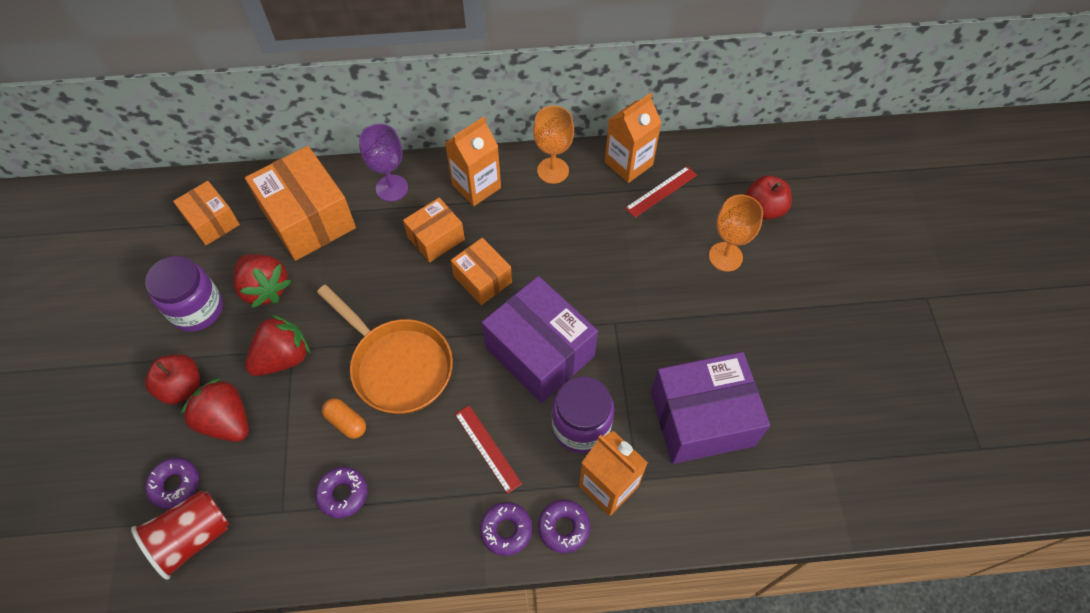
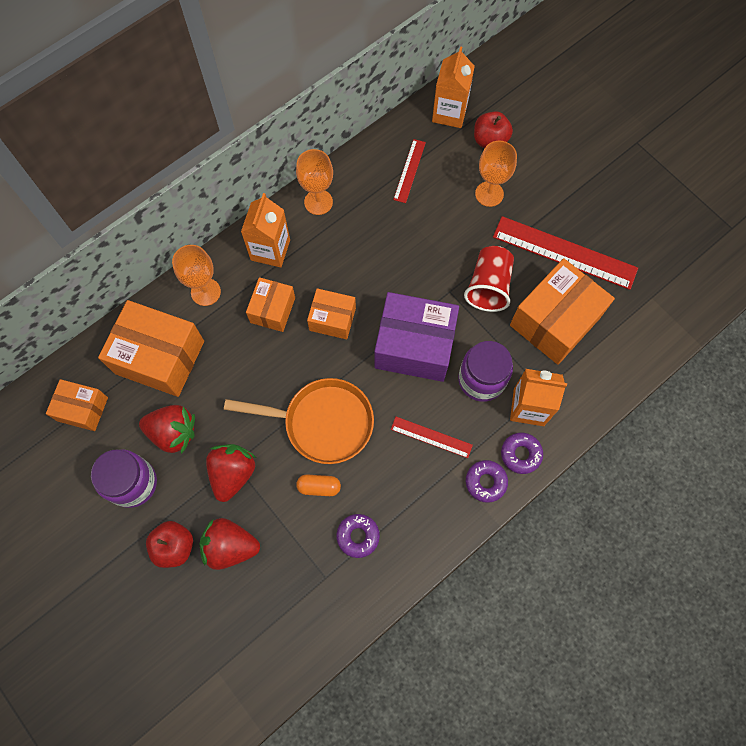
camera: 35 degrees left, 10 degrees up
(175, 485) = (232, 615): purple donut -> none
(192, 537) = (277, 640): red cup -> red cup (488, 286)
(392, 188) = (205, 292): purple goblet -> orange goblet
(628, 163) = (370, 162): orange carton -> orange carton (449, 113)
(702, 419) = (555, 321): purple box -> orange box
(763, 358) = (564, 252): none -> red ruler

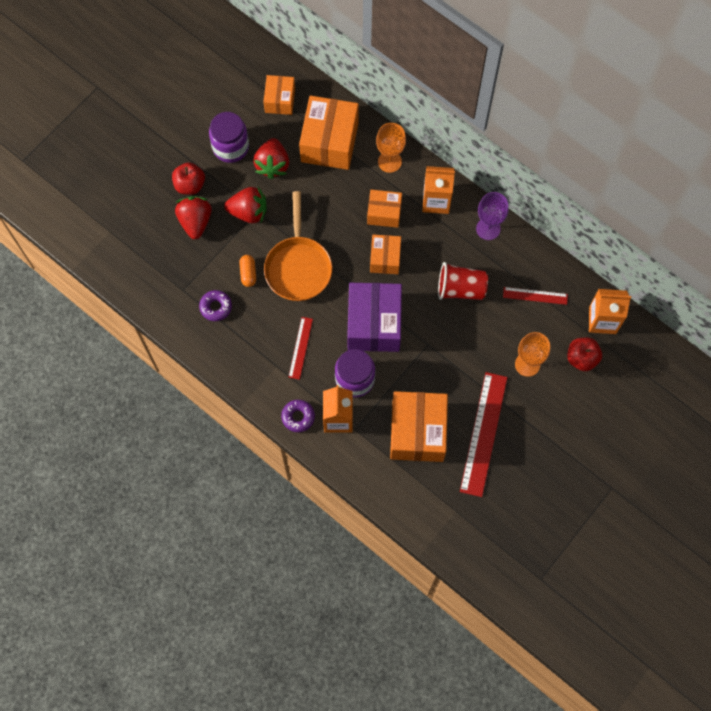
camera: 80 degrees right, 0 degrees up
(318, 202) = (488, 229): orange goblet -> purple goblet
(485, 482) = (271, 393): purple donut -> none
(488, 286) = (438, 374): red cup -> red cup (460, 289)
(555, 321) = (417, 432): orange box -> orange box turned 60 degrees clockwise

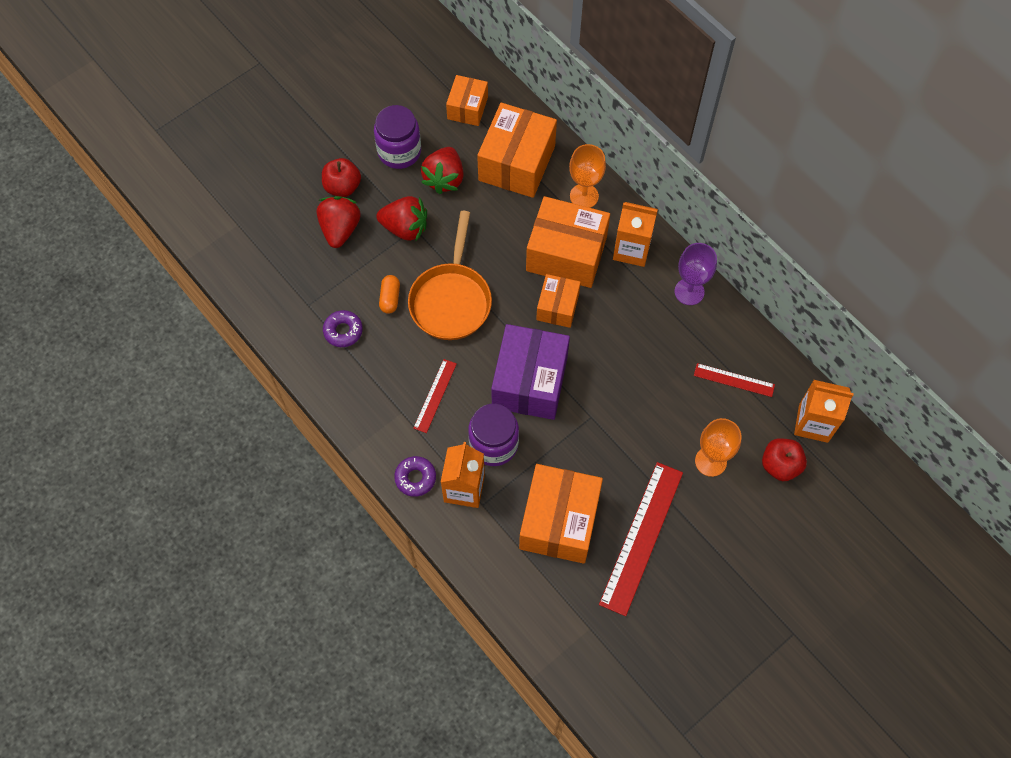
camera: 10 degrees right, 5 degrees down
(384, 213) = (566, 254): orange box -> orange box, size x1.76
(460, 289) = (643, 357): red cup -> none

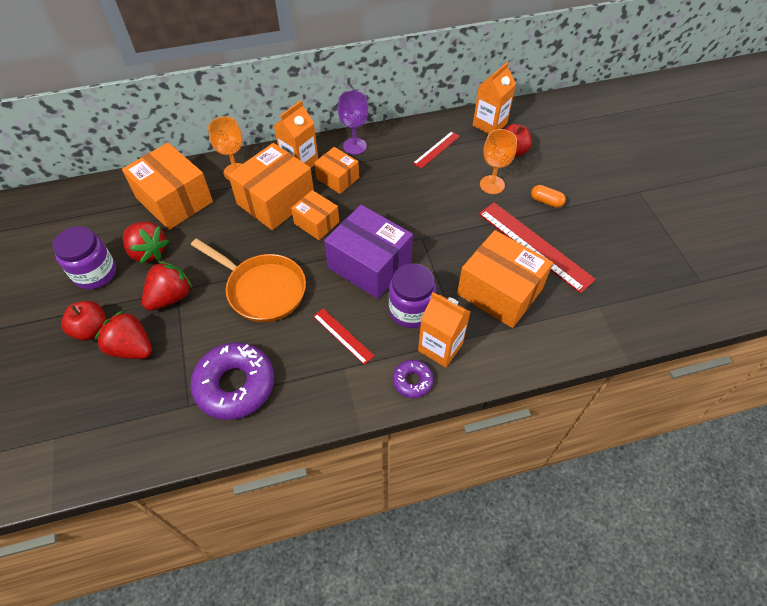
camera: 65 degrees left, 10 degrees down
(343, 331) = (235, 385): purple donut -> purple donut, size x1.98
(390, 298) = (229, 334): orange capsule -> orange capsule (546, 201)
(467, 108) = (98, 212): orange box -> orange box (337, 178)

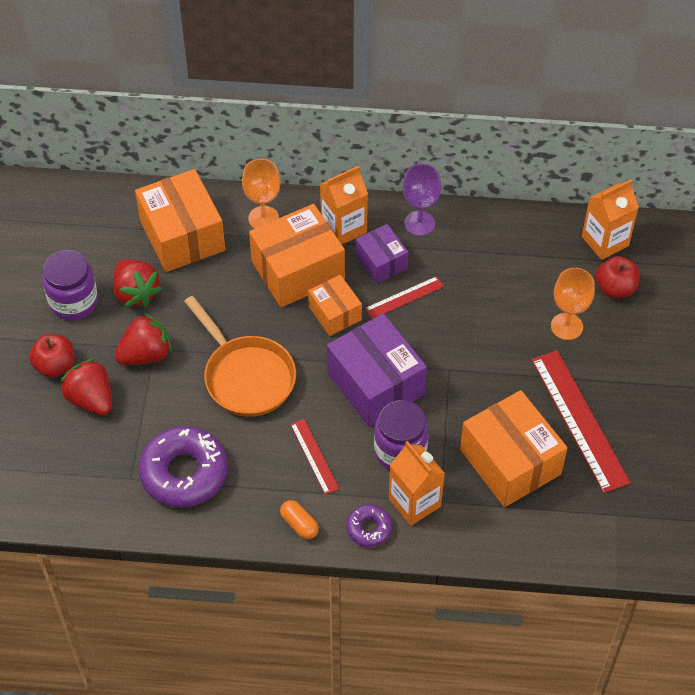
camera: 20 degrees right, 0 degrees up
(337, 178) = (381, 262): orange box -> purple box
(436, 149) = (519, 258): red ruler -> red ruler (404, 297)
(546, 201) = (623, 368): orange capsule -> orange capsule (299, 524)

